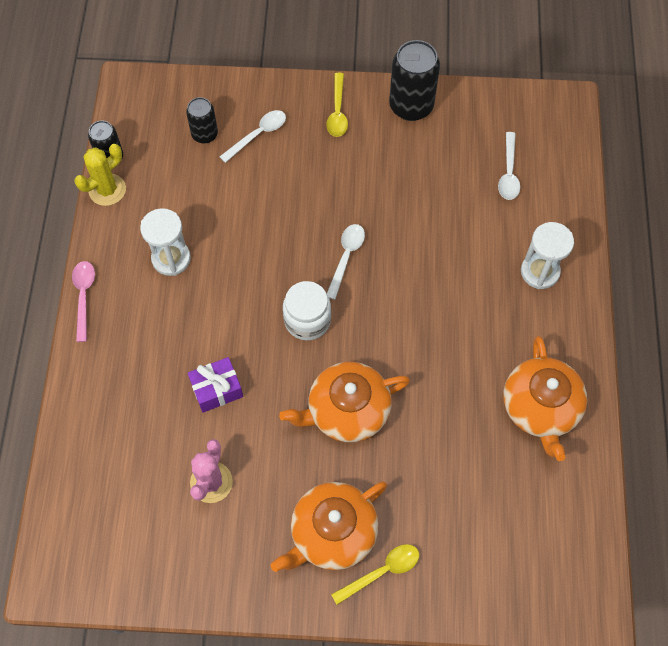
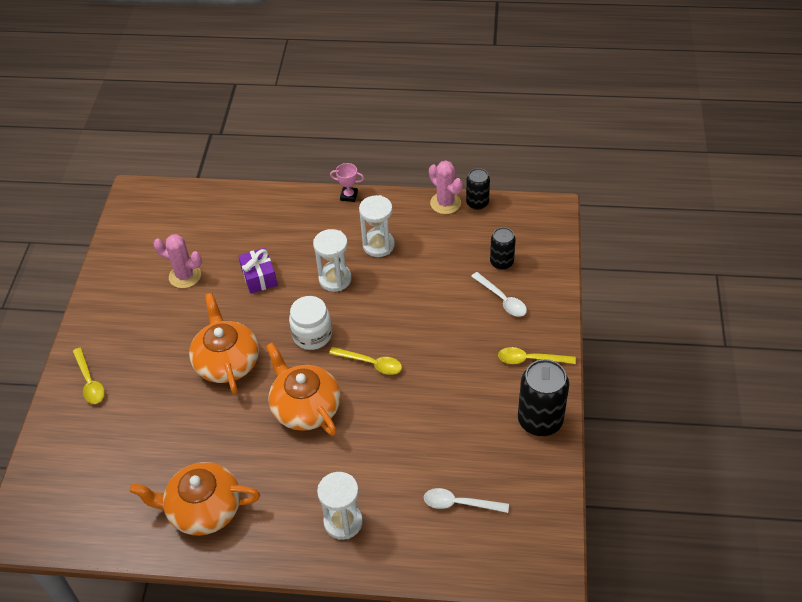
camera: 95 degrees right, 15 degrees down
(84, 296) = (349, 196): pink spoon -> pink trophy
(107, 190) = (445, 203): yellow cactus -> pink cactus
(223, 302) = (335, 279): none -> white hourglass
(332, 532) = (128, 350): orange teapot -> orange teapot (305, 407)
(346, 257) = (371, 363): white spoon -> yellow spoon

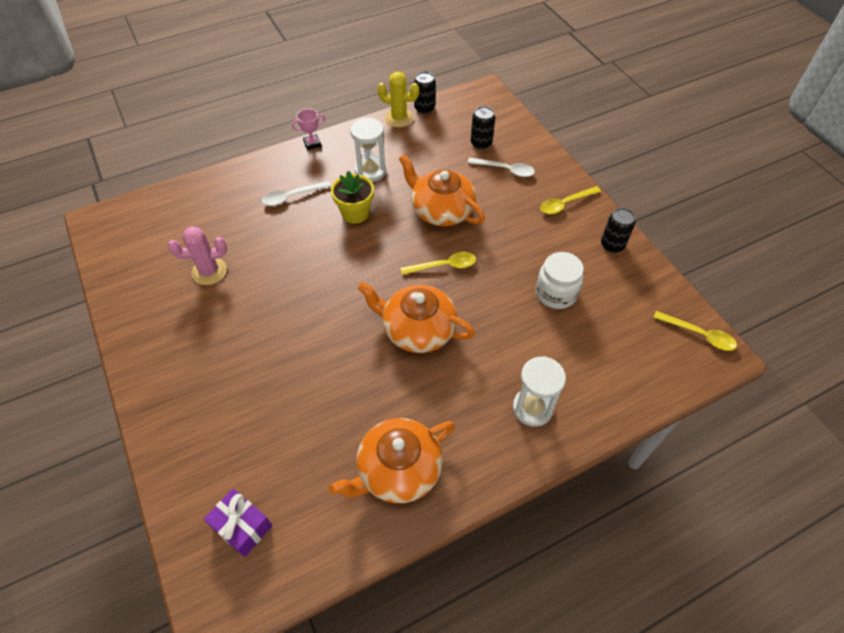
camera: 35 degrees left, 5 degrees up
(89, 381) = (183, 414): yellow spoon -> yellow spoon (699, 335)
(227, 361) = (312, 326): orange teapot -> orange teapot (441, 210)
(259, 277) = (284, 241): purple gift -> purple gift (242, 526)
(312, 335) = (373, 267): white jar -> white jar (556, 293)
(335, 279) = (355, 213): white hourglass -> yellow flower pot
(445, 203) = (399, 118): pink cactus -> yellow cactus
(459, 503) = (610, 340): white spoon -> white spoon (292, 196)
(540, 420) = (612, 245): black can -> black can, size x0.59

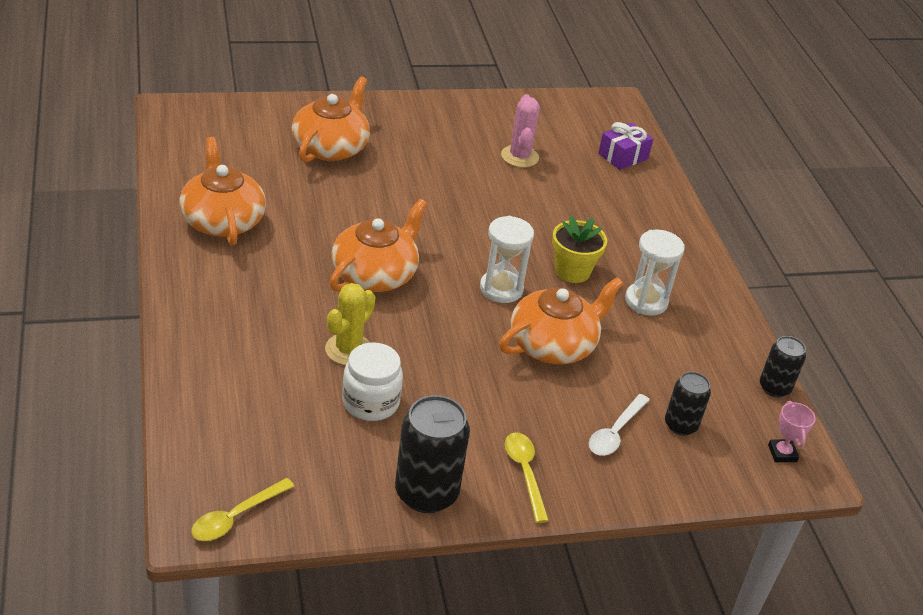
camera: 100 degrees right, 15 degrees down
(242, 419) = (331, 147): none -> orange teapot
(242, 526) = (229, 131): purple gift -> purple gift (623, 156)
(292, 196) = (616, 229): white spoon -> none
(312, 144) = (712, 264): pink trophy -> pink trophy (782, 453)
(399, 118) = (755, 355): yellow cactus -> yellow cactus (348, 349)
(443, 266) = (457, 319): yellow spoon -> none
(532, 408) = (228, 327): white hourglass -> white hourglass (501, 289)
(612, 245) = (426, 493): black can -> black can, size x1.70

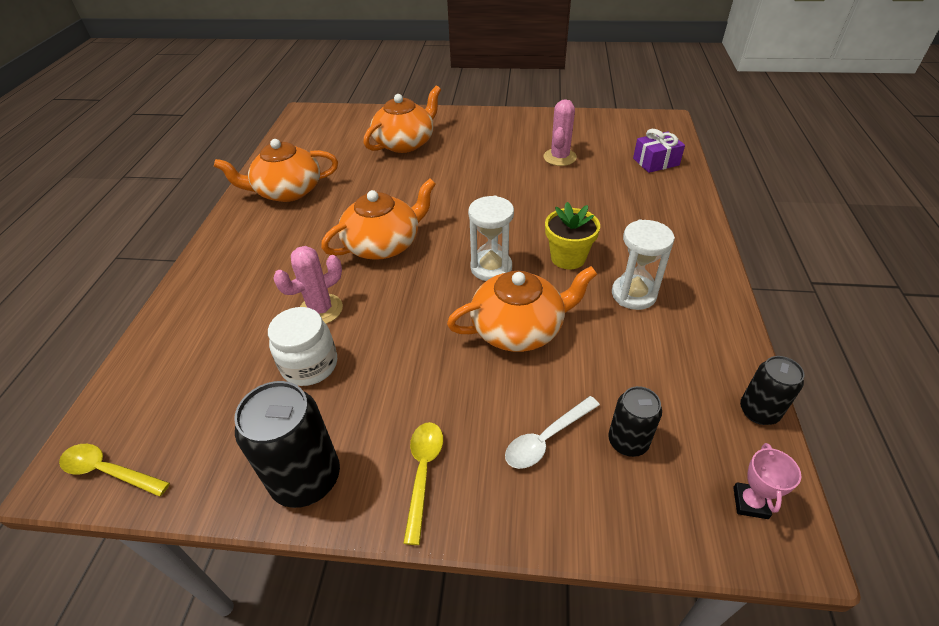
camera: 25 degrees right, 5 degrees up
(222, 220) = (288, 191): orange teapot -> orange teapot turned 105 degrees counterclockwise
(236, 517) = (109, 471): yellow spoon -> yellow spoon turned 45 degrees clockwise
(348, 349) = (321, 310): yellow cactus -> pink cactus

